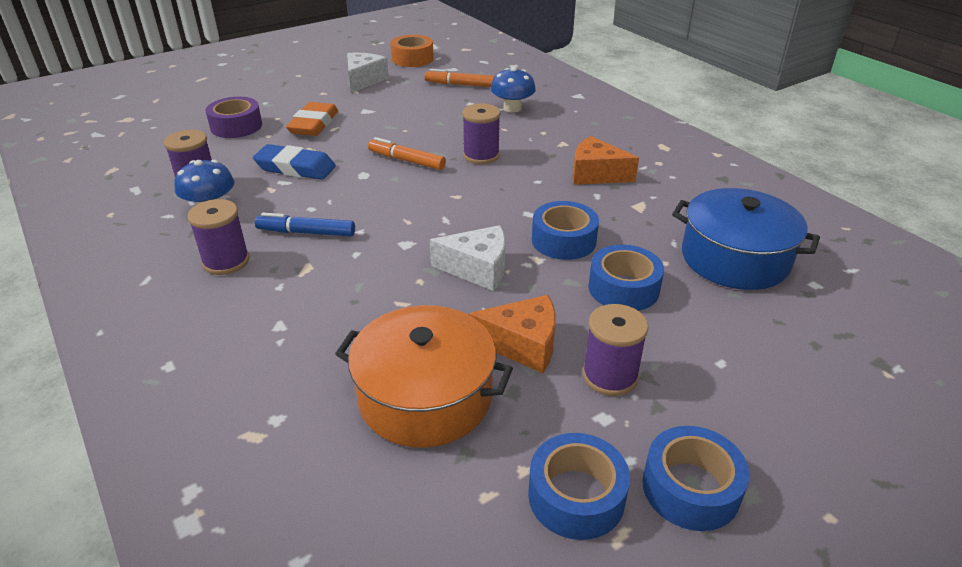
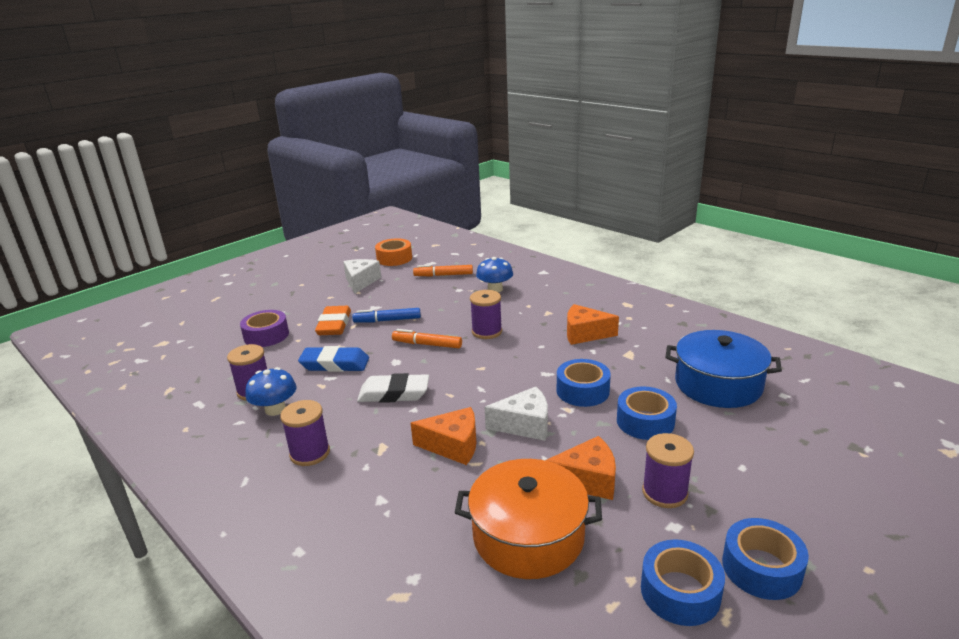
camera: 10 degrees left, 10 degrees down
(306, 232) = (369, 417): blue marker -> blue marker (387, 320)
(345, 210) = (394, 393): none -> white eraser
(385, 279) = (453, 446): none -> orange cheese

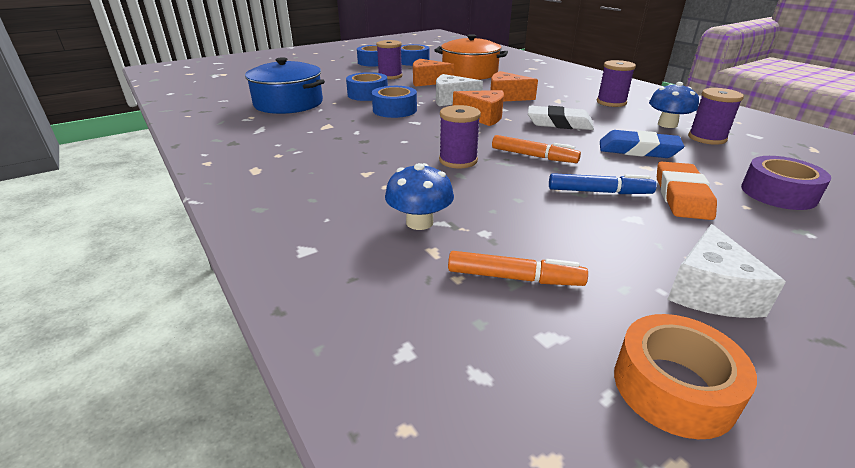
camera: 170 degrees left, 5 degrees up
(584, 334) = (348, 145): orange cheese -> orange cheese (483, 117)

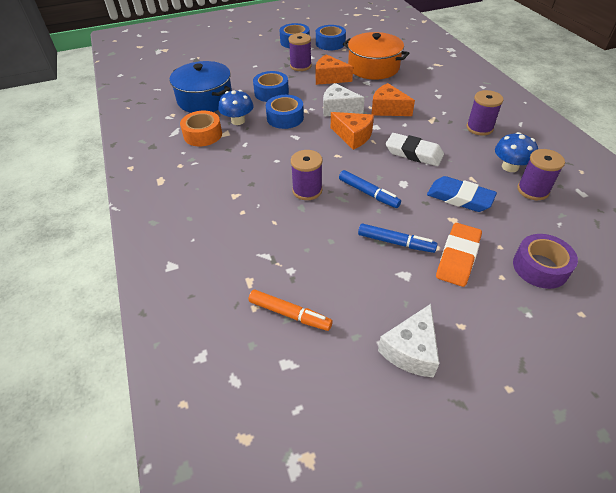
camera: 15 degrees right, 15 degrees up
(419, 222) = (251, 253): blue mushroom -> blue mushroom (238, 121)
(533, 156) = (368, 193): orange marker -> blue marker
(673, 387) = (337, 412): orange tape -> orange tape (203, 135)

